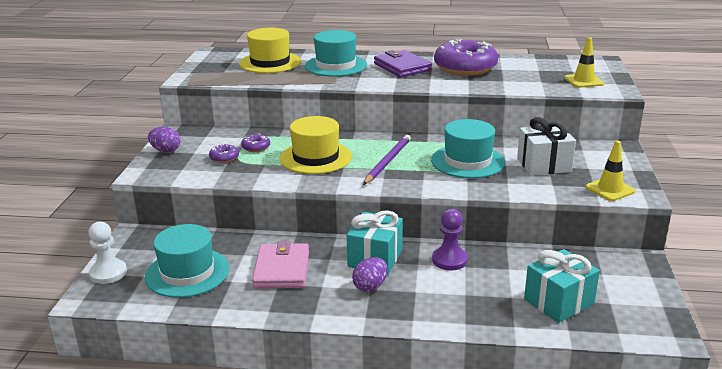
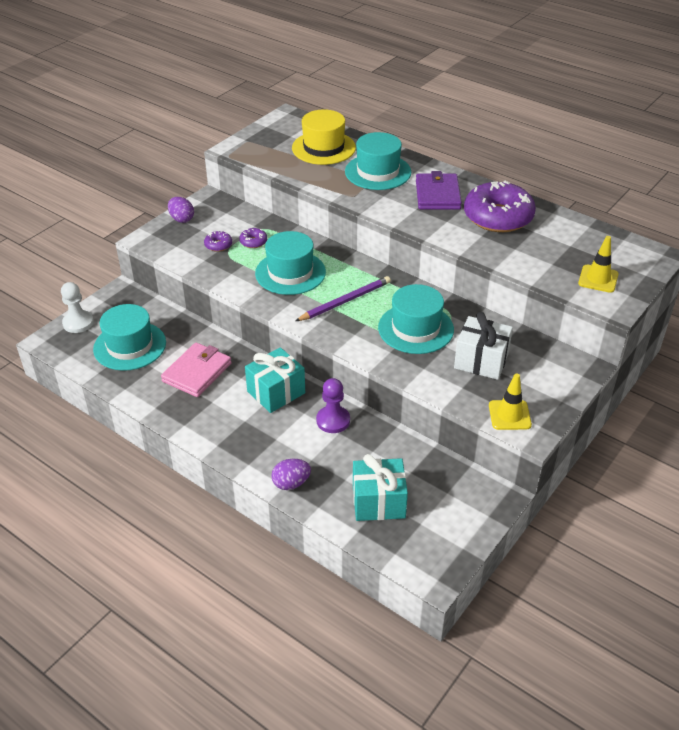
camera: 30 degrees right, 15 degrees up
(315, 157) = (290, 273): yellow hat -> turquoise hat
(370, 286) = (246, 418): purple egg -> purple egg (291, 483)

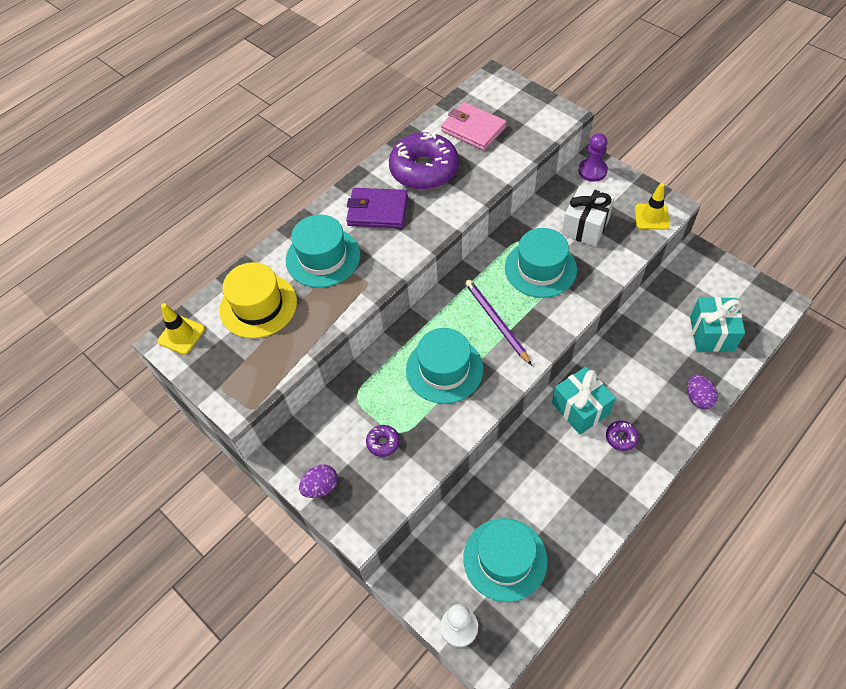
camera: 80 degrees left, 15 degrees up
(197, 372) = (551, 483): pink wallet -> pink wallet (473, 129)
(253, 242) = (382, 405): purple donut -> purple donut (621, 438)
(333, 420) = (617, 361): purple pawn -> purple pawn (592, 171)
(598, 279) = (525, 118): yellow traffic cone -> yellow traffic cone (181, 335)

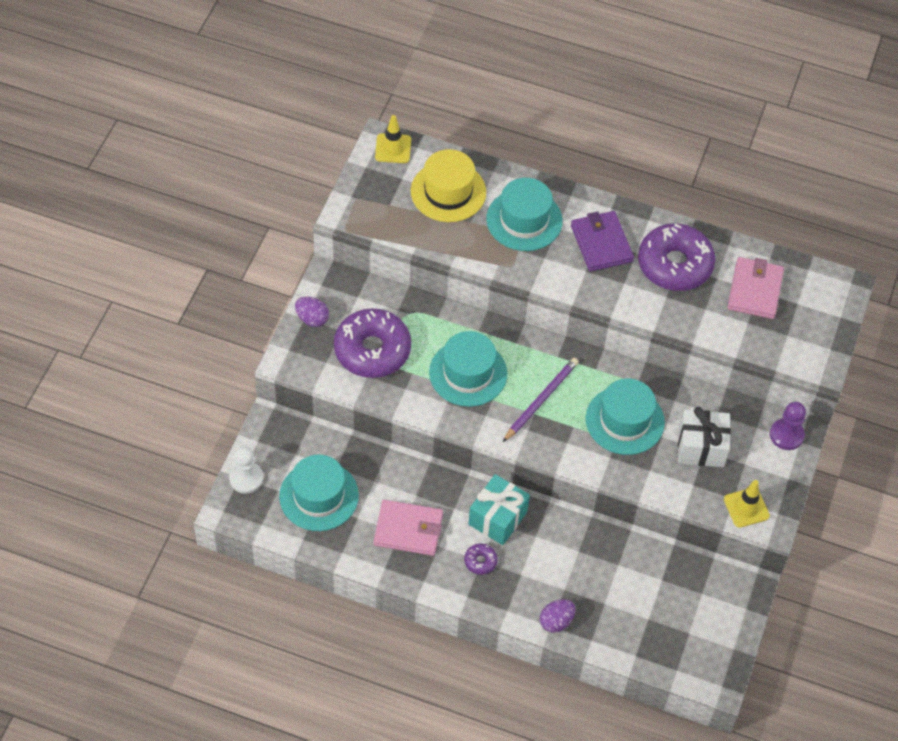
camera: 60 degrees right, 0 degrees up
(383, 443) = (372, 350): purple donut -> purple donut, size x2.41
(569, 488) = (408, 530): none -> pink wallet
(711, 333) = (644, 620): turquoise gift -> none

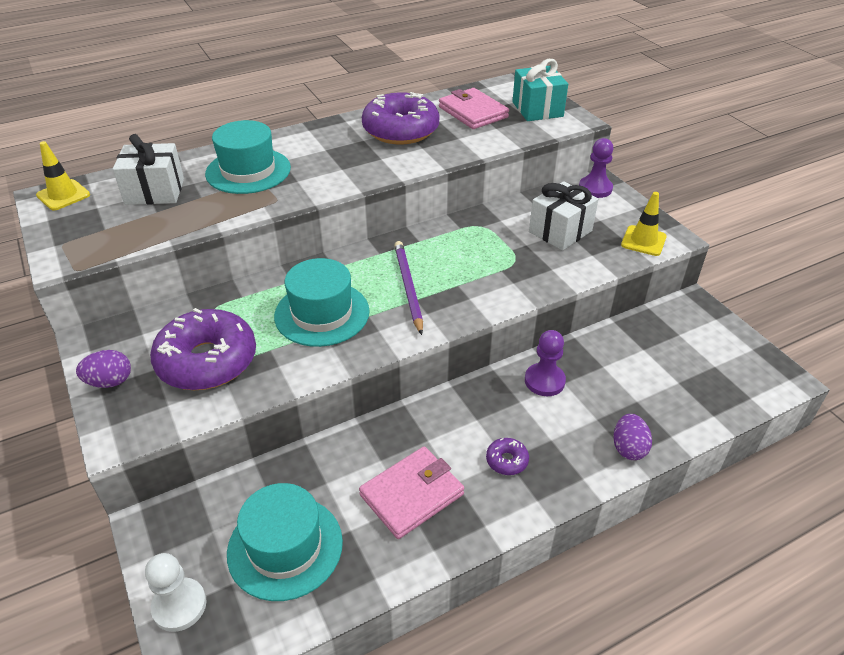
camera: 45 degrees left, 15 degrees down
(448, 192) = (155, 191): yellow hat -> white gift
(498, 518) = (472, 415): turquoise gift -> turquoise gift (537, 109)
(568, 538) = (544, 381): none -> purple pawn
(601, 243) = (330, 149): purple wallet -> none
(625, 420) = (487, 254): turquoise hat -> none

